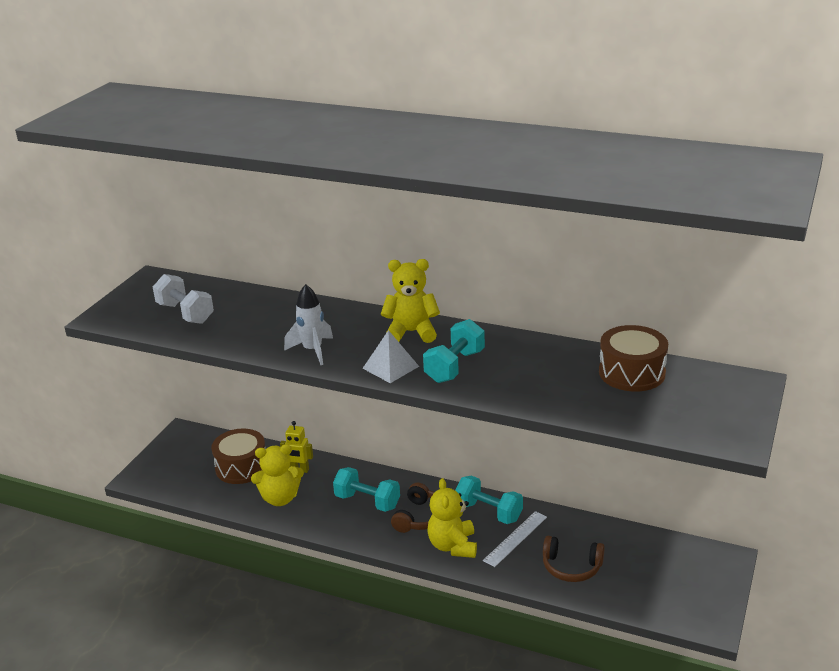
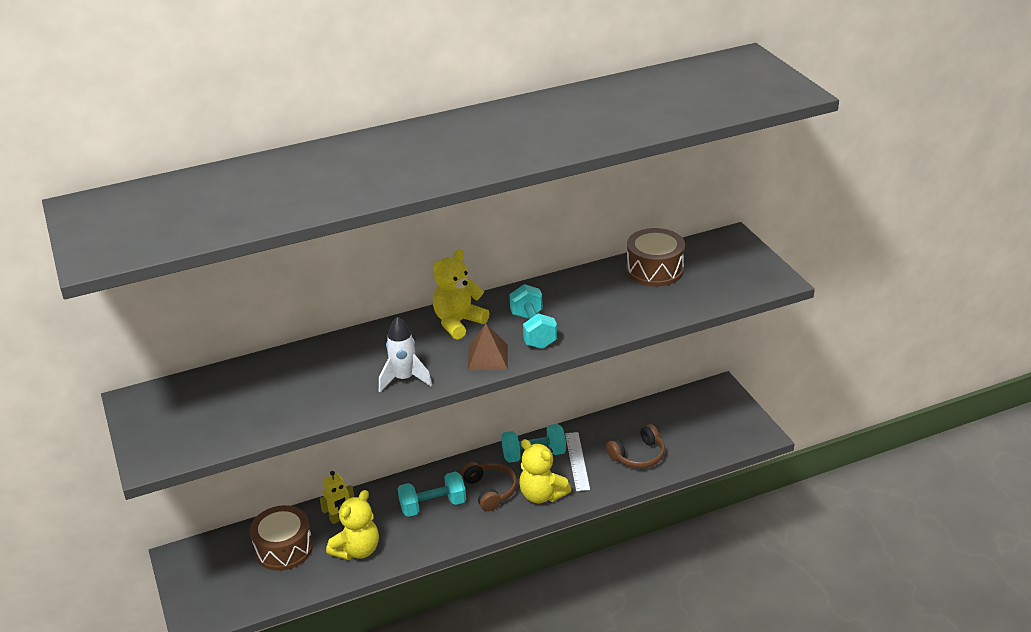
camera: 45 degrees left, 5 degrees up
(185, 313) = (231, 412): white dumbbell -> none
(390, 367) = (488, 357): white pyramid -> brown pyramid

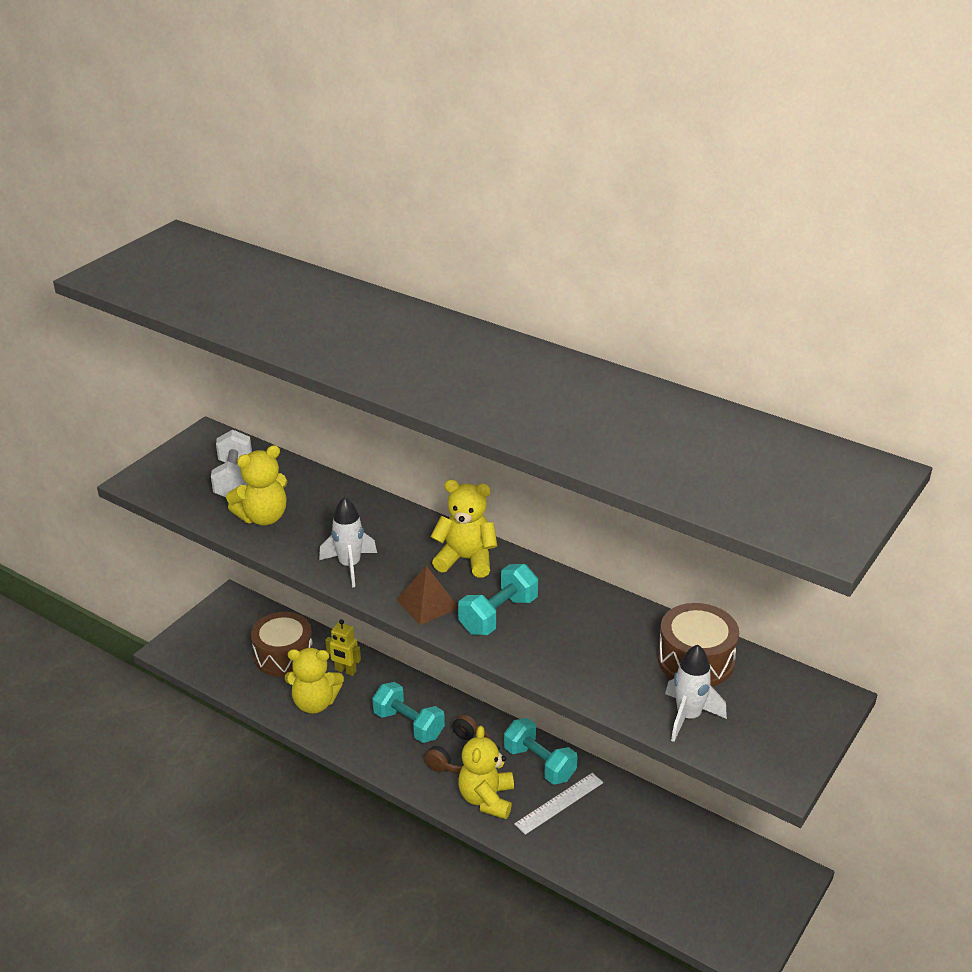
camera: 55 degrees right, 0 degrees up
(219, 404) = (234, 479): none -> white dumbbell
(291, 404) = (263, 517): none -> yellow teddy bear
(638, 455) = (611, 851): brown headphones -> none
(701, 293) = (688, 717): none -> white rocket

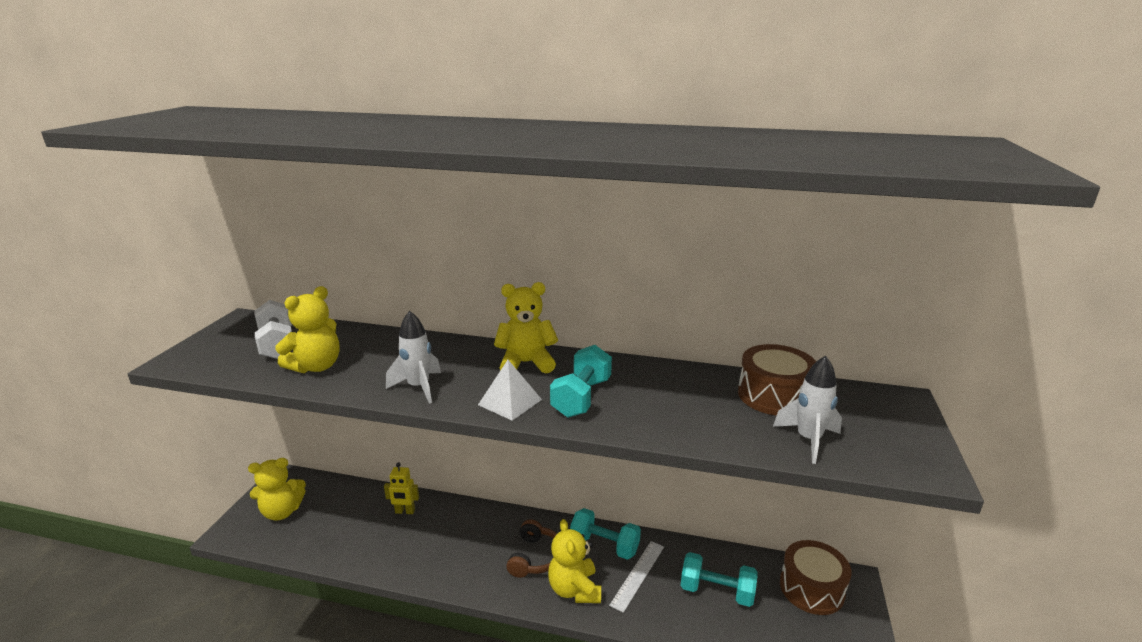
camera: 20 degrees left, 10 degrees down
(284, 656) = (343, 512): brown drum -> brown drum (811, 588)
(315, 703) = (385, 546): yellow teddy bear -> yellow teddy bear (282, 512)
(409, 725) = (478, 542): turquoise dumbbell -> turquoise dumbbell (716, 591)
(427, 604) = (510, 402): brown pyramid -> white pyramid

